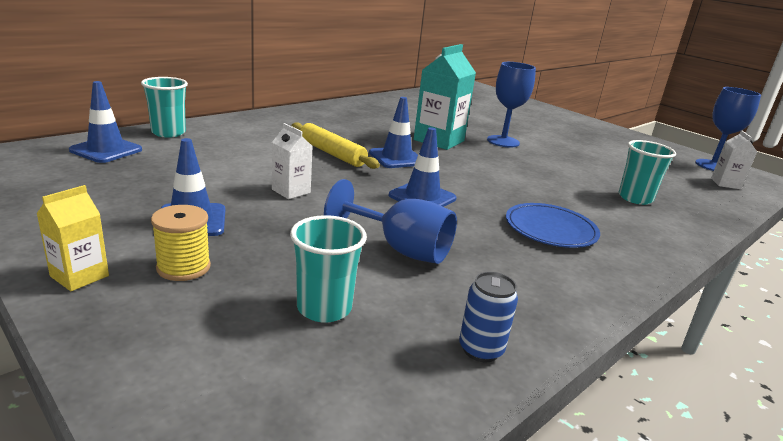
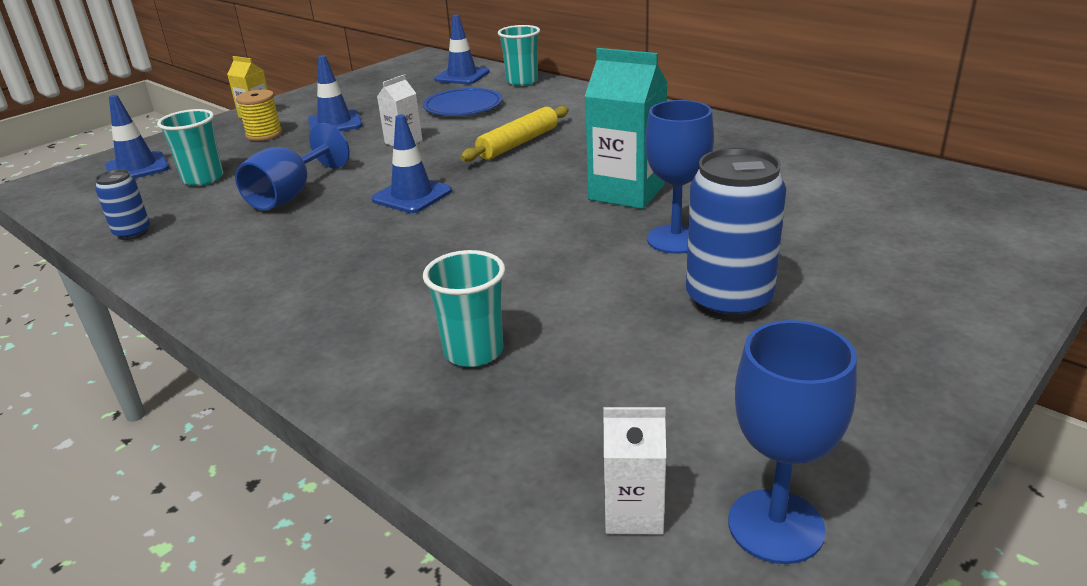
camera: 90 degrees right, 5 degrees up
(396, 158) = (529, 174): blue traffic cone -> blue traffic cone (137, 167)
(550, 229) = (342, 269): blue plate -> blue plate (463, 106)
(566, 144) = (729, 301): none -> blue can

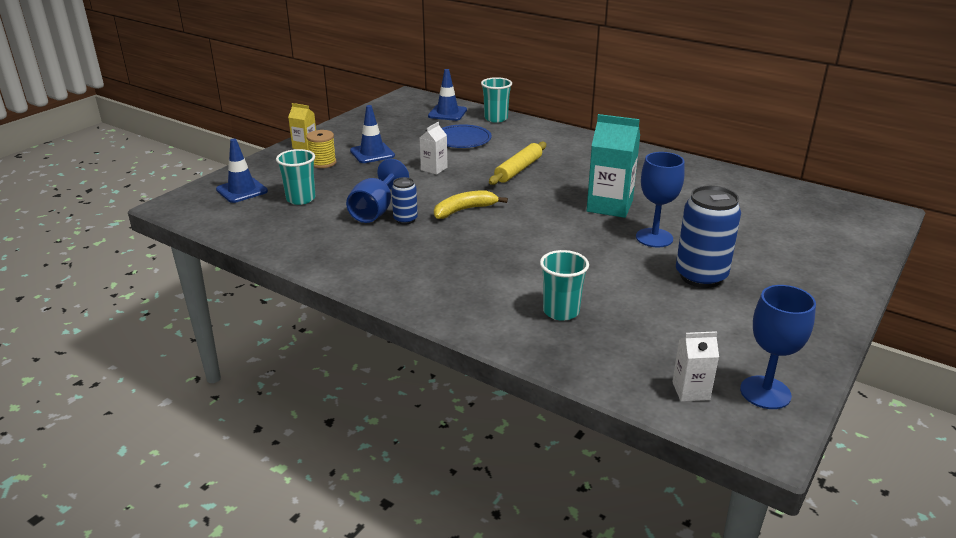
camera: 10 degrees left, 0 degrees up
(132, 233) = (278, 241): blue can -> blue can (405, 219)
(412, 195) = (464, 210): blue traffic cone -> yellow banana

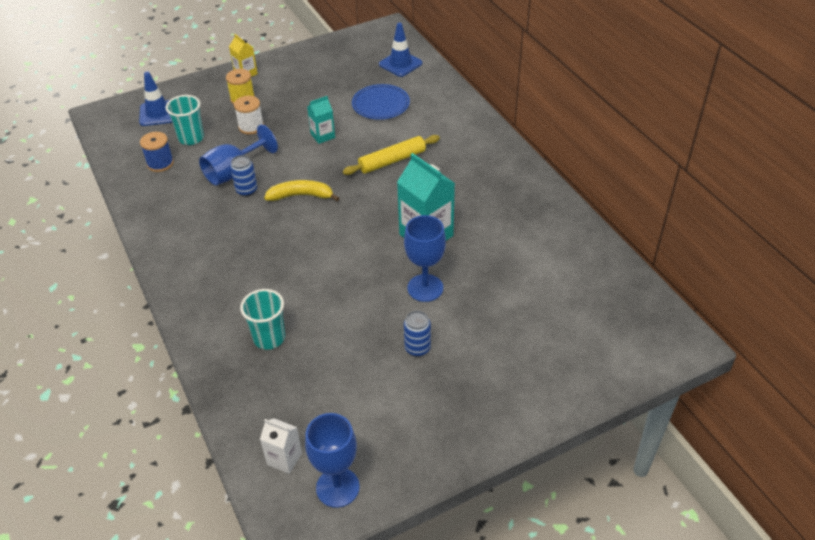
camera: 30 degrees right, 15 degrees up
(288, 223) = (160, 163): none -> blue spool
(355, 178) = (251, 126): none -> white spool
(372, 153) = (290, 99): blue traffic cone -> none
(434, 169) = (323, 136): white carton -> turquoise carton
(496, 118) = (437, 84): turquoise cup -> none
(701, 276) = (417, 348): blue can -> blue can, size x0.52

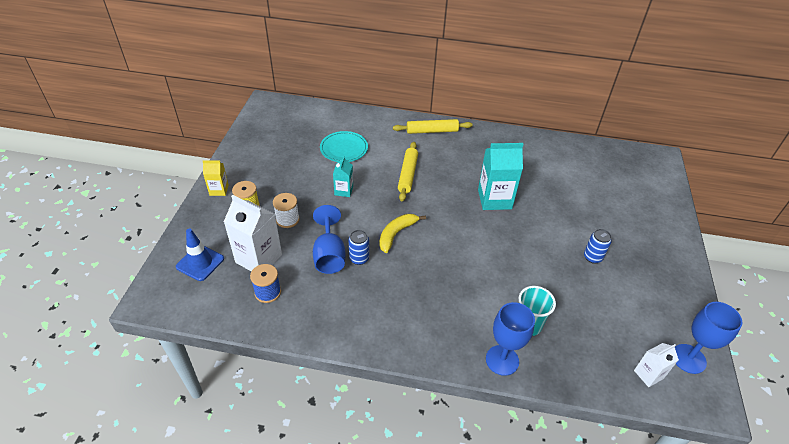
camera: 55 degrees left, 0 degrees up
(191, 138) = (259, 258): turquoise cup -> white carton
(380, 104) = (344, 149): blue plate -> turquoise plate
(400, 64) = (312, 118): blue traffic cone -> none
(425, 288) = (542, 225): blue goblet -> blue goblet (502, 360)
(481, 142) = (432, 131): none -> yellow rolling pin

